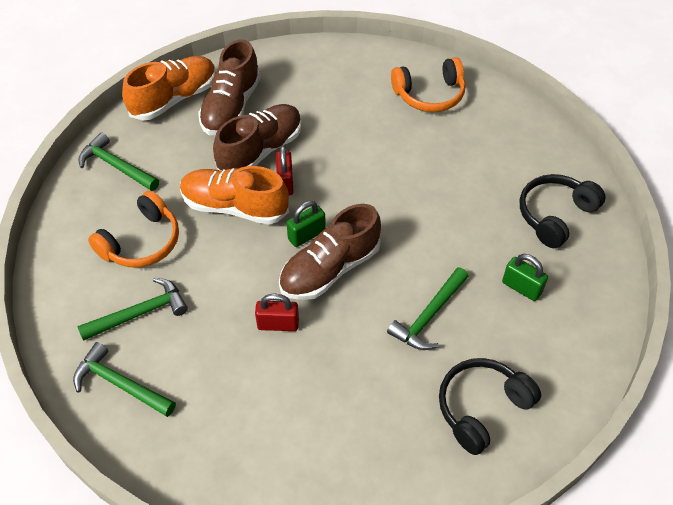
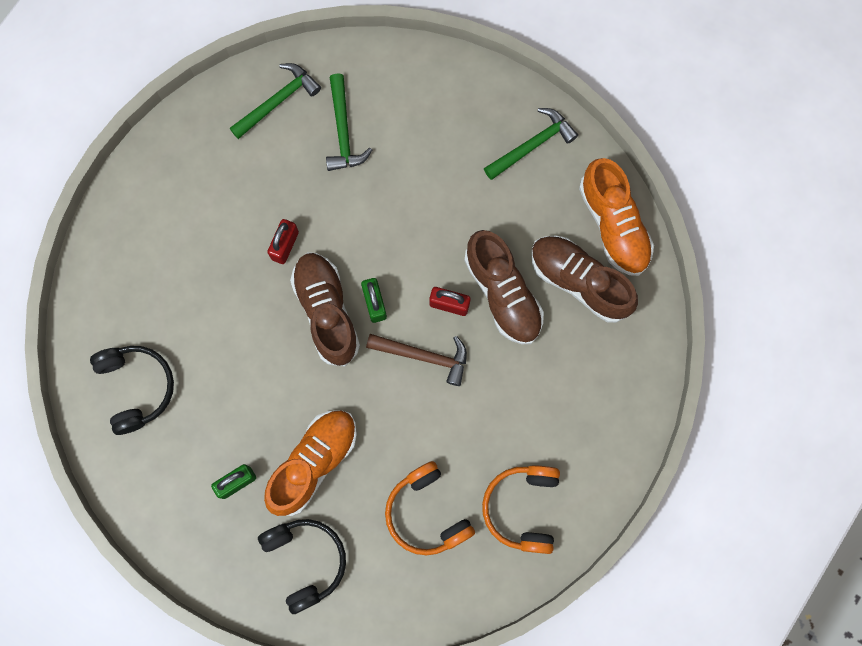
camera: 110 degrees right, 25 degrees up
(142, 242) = (423, 149): orange headphones -> orange headphones (426, 513)
(235, 207) = (435, 246): orange shoe -> orange shoe (313, 463)
(339, 187) = (424, 356): none -> brown hammer
(429, 316) = (240, 382): green hammer -> none

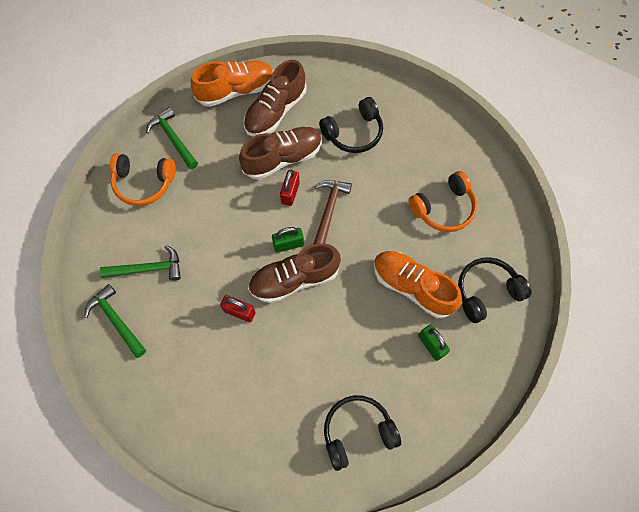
camera: 90 degrees left, 10 degrees down
(522, 508) = (435, 148): orange headphones -> orange headphones (144, 183)
(546, 392) = (354, 133): none -> black headphones

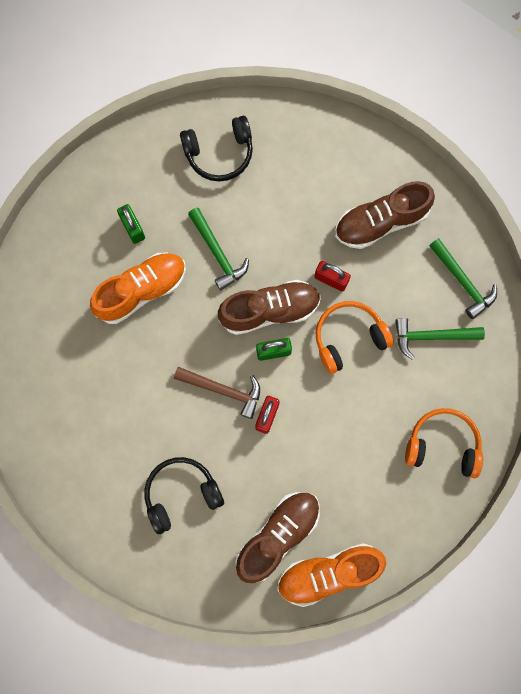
camera: 175 degrees left, 10 degrees up
(173, 139) = (409, 505): green hammer -> green hammer (217, 253)
(283, 158) = (273, 464): brown shoe -> brown shoe (381, 222)
(329, 210) = (223, 390): brown hammer -> brown hammer turned 90 degrees counterclockwise
(412, 287) = (141, 291): orange shoe -> orange shoe turned 75 degrees counterclockwise
(443, 208) = (89, 381): orange headphones -> orange headphones (348, 338)
(486, 291) = (62, 279): black headphones -> none

